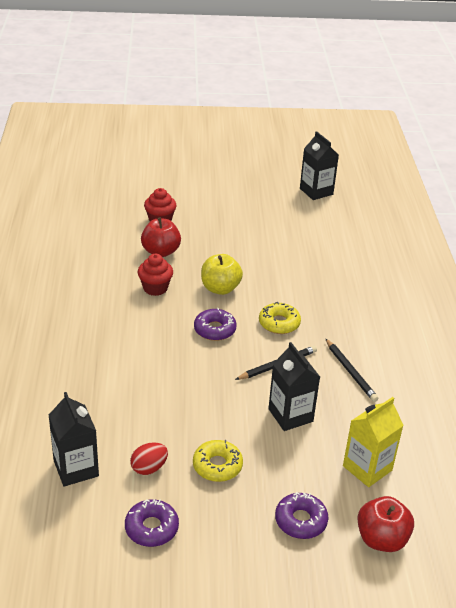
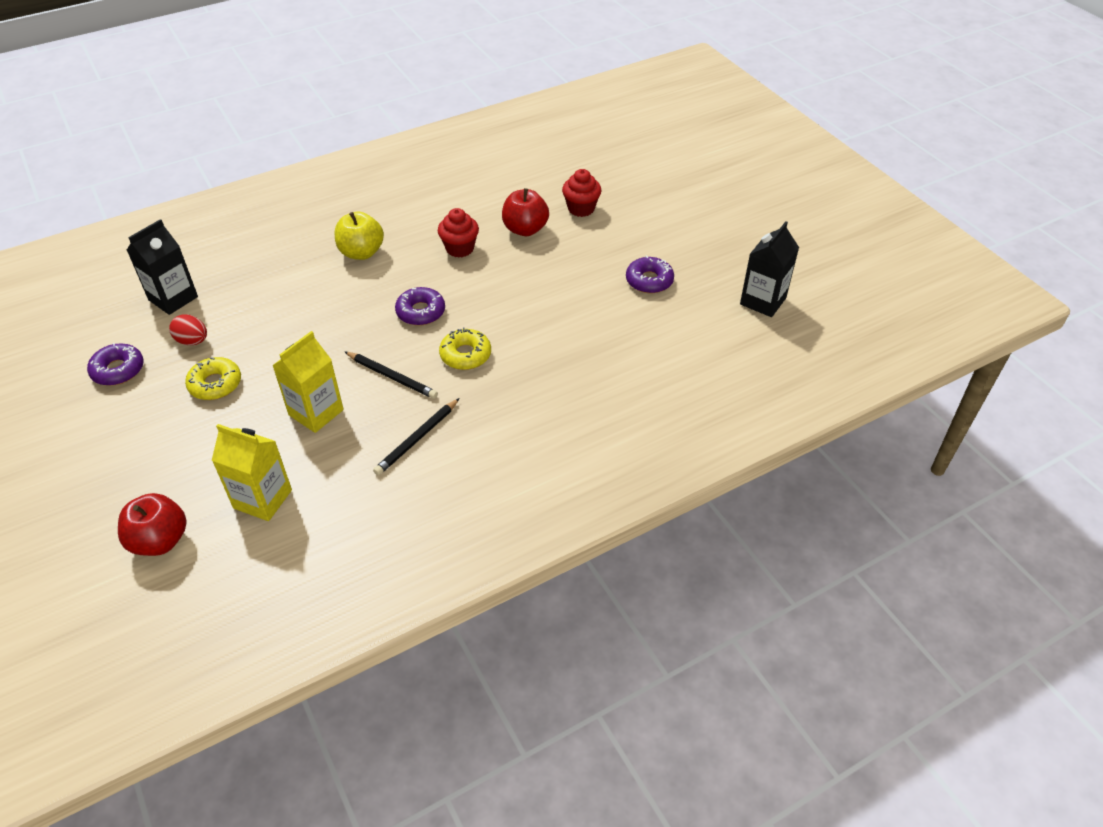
camera: 65 degrees right, 10 degrees up
(220, 288) = (494, 291): yellow apple -> yellow apple (361, 252)
(290, 415) = (316, 412): black carton -> yellow carton
(300, 521) = (163, 468): purple donut -> purple donut (649, 281)

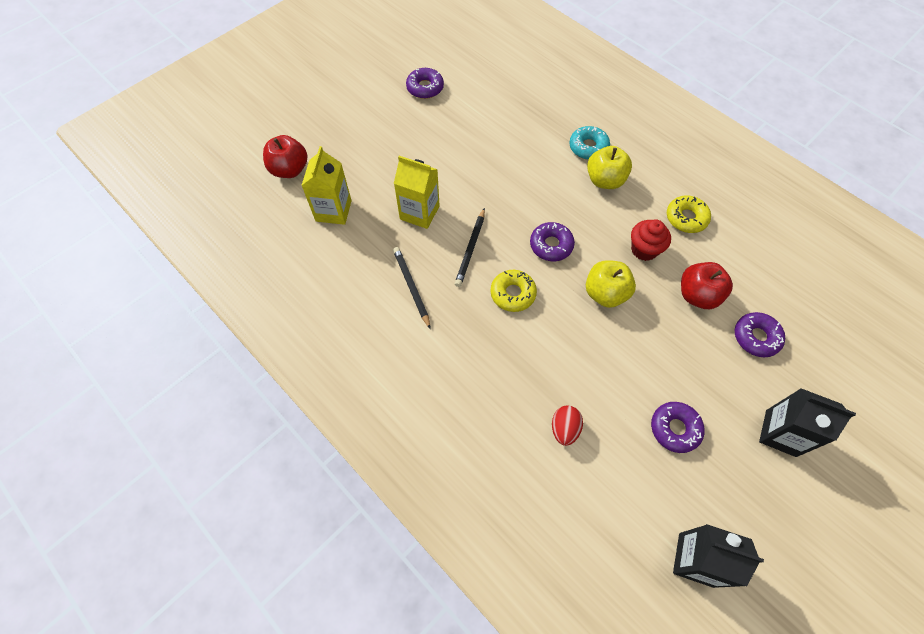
camera: 75 degrees right, 15 degrees up
(173, 298) = (503, 87): black carton -> black carton (780, 433)
(192, 341) = (465, 115): red egg -> red egg (564, 429)
(215, 384) = (428, 144): yellow donut -> yellow donut (686, 218)
(311, 253) = (588, 147): none -> turquoise donut
(417, 439) = (411, 287): black pencil -> black pencil turned 45 degrees clockwise
(496, 287) = (605, 293): none -> yellow apple
(581, 208) = (756, 337): red cupcake -> purple donut

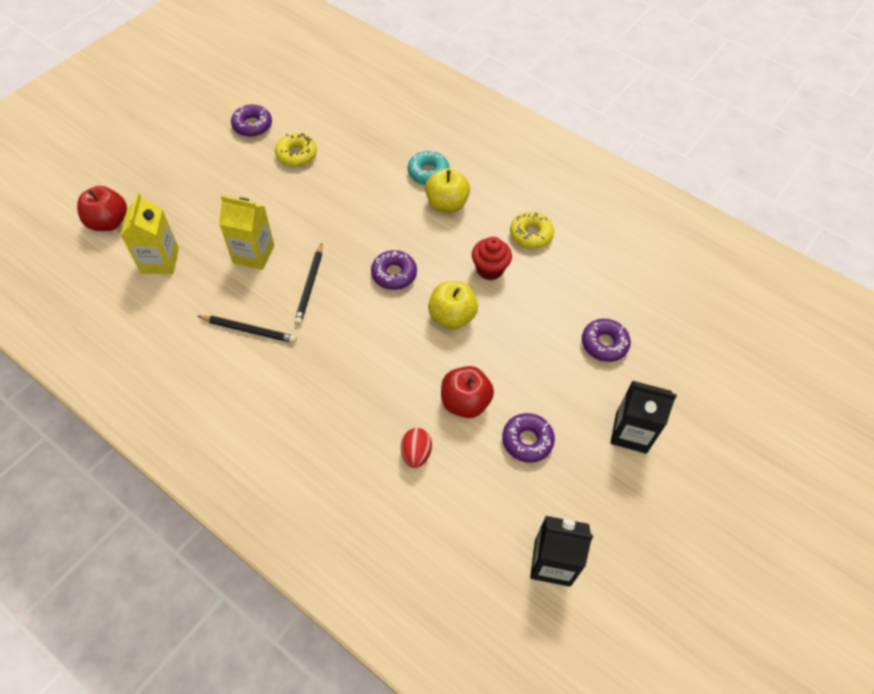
camera: 10 degrees left, 5 degrees down
(411, 287) = (249, 330): black pencil -> black pencil turned 135 degrees clockwise
(513, 294) = (356, 326): yellow donut -> yellow donut (296, 154)
(697, 295) = (545, 309): red apple -> red apple (465, 402)

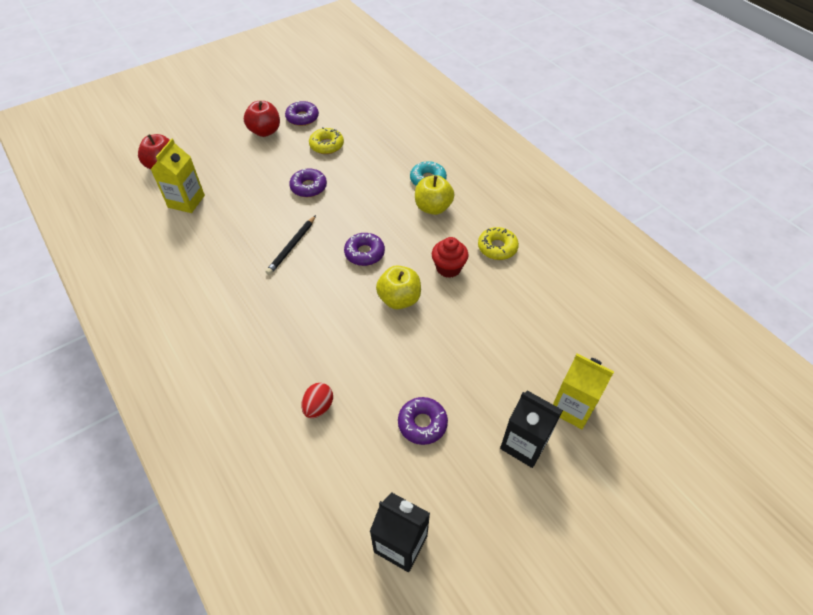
camera: 20 degrees right, 5 degrees down
(249, 330) = (228, 270): black pencil -> none
(253, 254) = (259, 212): yellow carton -> yellow carton (572, 407)
(465, 402) = (380, 374): red apple -> red apple (265, 131)
(604, 344) = (529, 356): purple donut -> purple donut (308, 187)

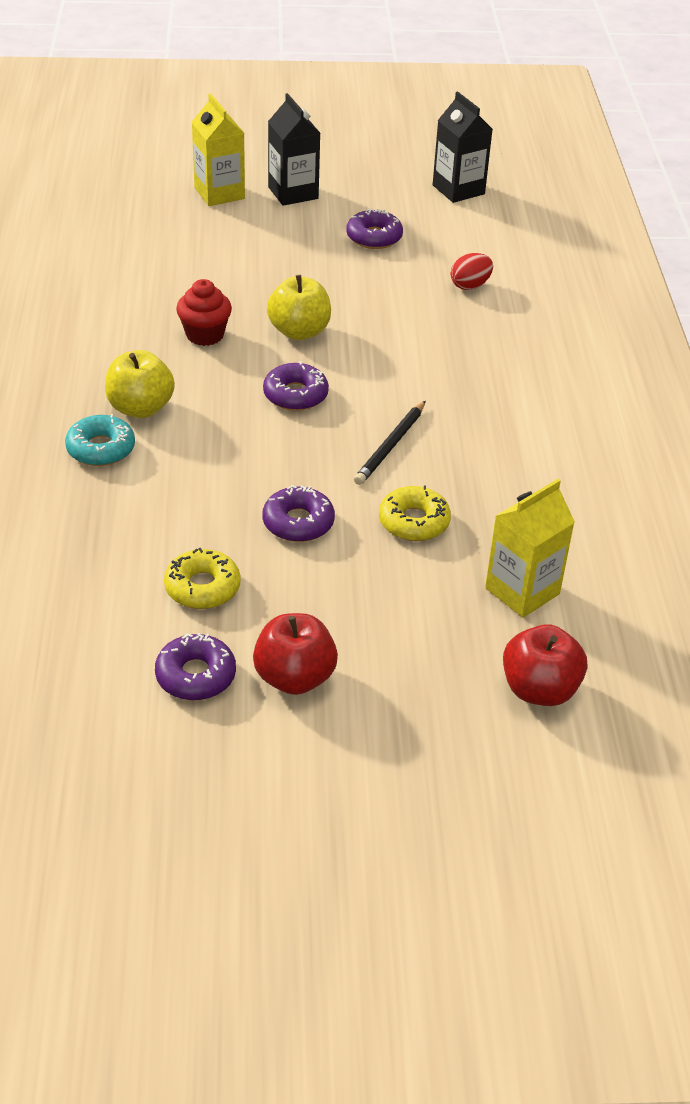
camera: 150 degrees left, 10 degrees down
(292, 246) = (390, 446): black pencil -> black pencil turned 150 degrees clockwise
(497, 247) = (117, 329): yellow donut -> yellow donut (414, 522)

